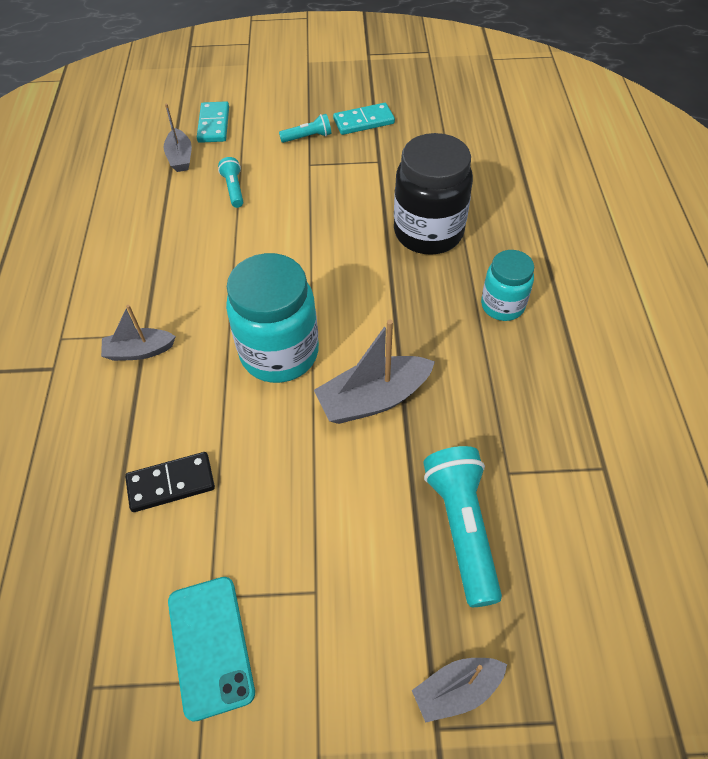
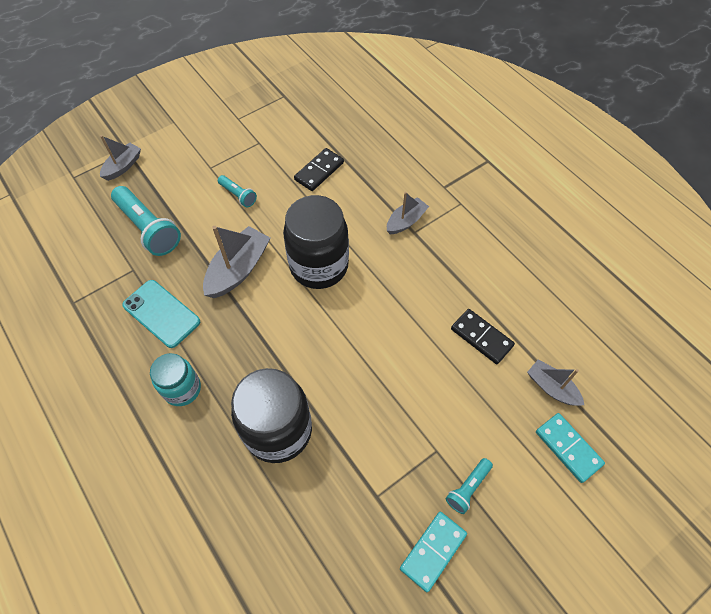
camera: 145 degrees right, 5 degrees up
(192, 212) = (481, 337): none -> black domino
(210, 646) = (244, 129): turquoise phone -> turquoise phone (161, 313)
(234, 189) = (473, 380): turquoise flashlight -> turquoise flashlight (238, 195)
(279, 353) = (319, 266): turquoise jar -> black jar

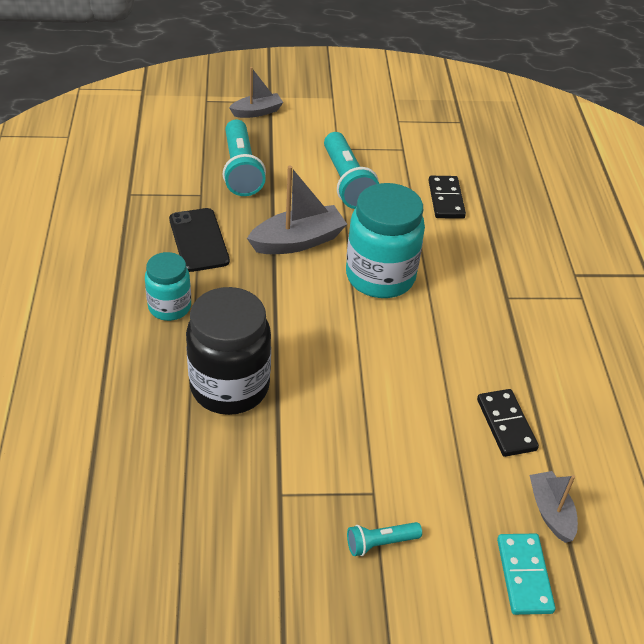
camera: 30 degrees right, 15 degrees down
(161, 313) = (199, 240): turquoise phone -> black phone
(238, 195) = (346, 182): turquoise flashlight -> turquoise flashlight, size x1.93
(319, 171) = (446, 199): black domino -> black domino turned 75 degrees counterclockwise
(319, 266) = (380, 277): black jar -> turquoise jar
(406, 221) = (505, 284): grey boat -> none
(433, 551) = (299, 573): turquoise domino -> none

